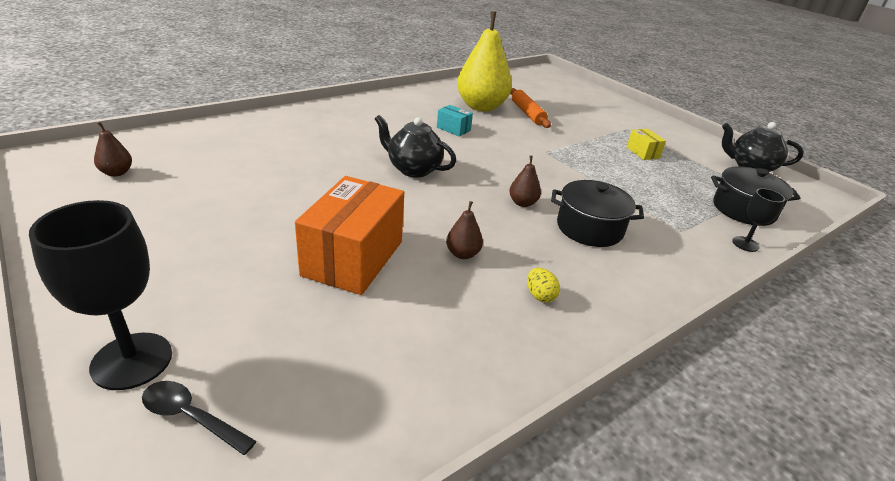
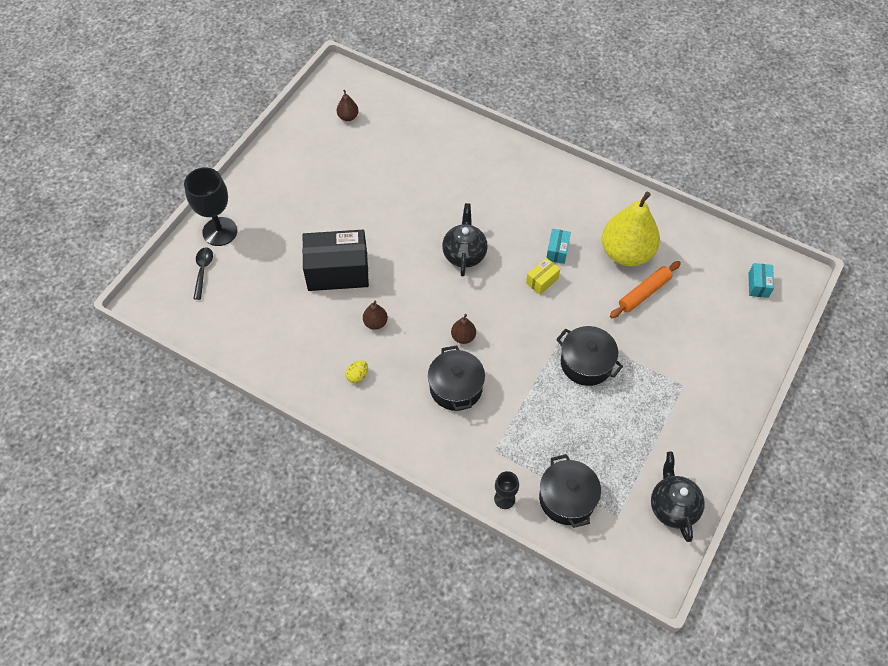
camera: 70 degrees right, 25 degrees up
(353, 258) = (337, 271): orange box -> black box
(547, 81) = (758, 285): none -> turquoise box
(589, 155) = (586, 363): none -> black pot
(642, 152) = (630, 406): yellow box -> yellow box (542, 281)

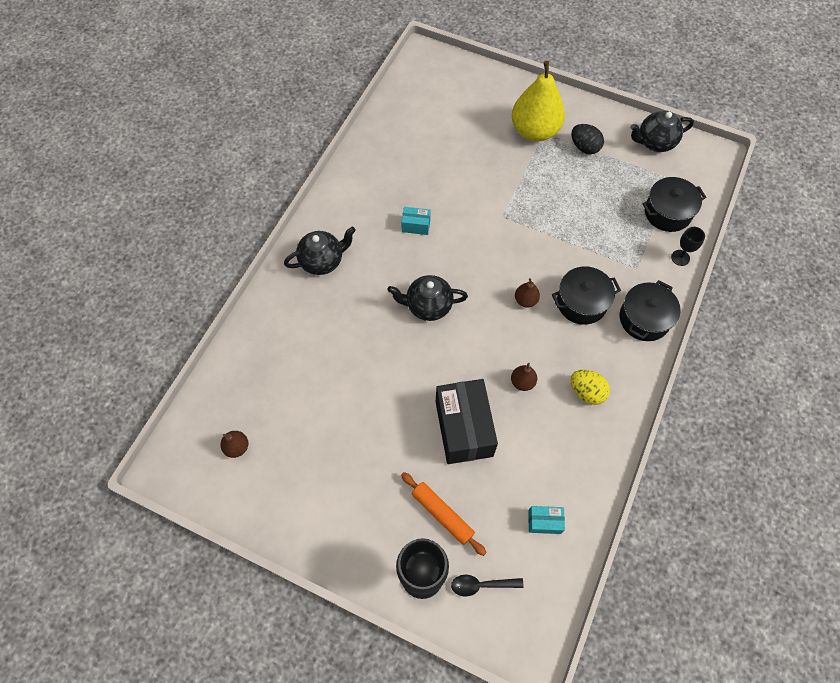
camera: 95 degrees left, 5 degrees up
(357, 376) = (586, 392): yellow egg -> yellow egg, size x1.58
(520, 175) = (322, 261): none -> black teapot
(542, 281) = (452, 237): yellow box -> none
(586, 363) = (536, 201): black pot -> black pot (644, 319)
(626, 253) = (412, 171): yellow pear -> yellow pear (534, 131)
(644, 293) = (455, 158): orange rolling pin -> orange rolling pin (442, 514)
(663, 425) = (584, 147): none -> black egg
(758, 285) = (437, 79): turquoise box -> turquoise box (544, 522)

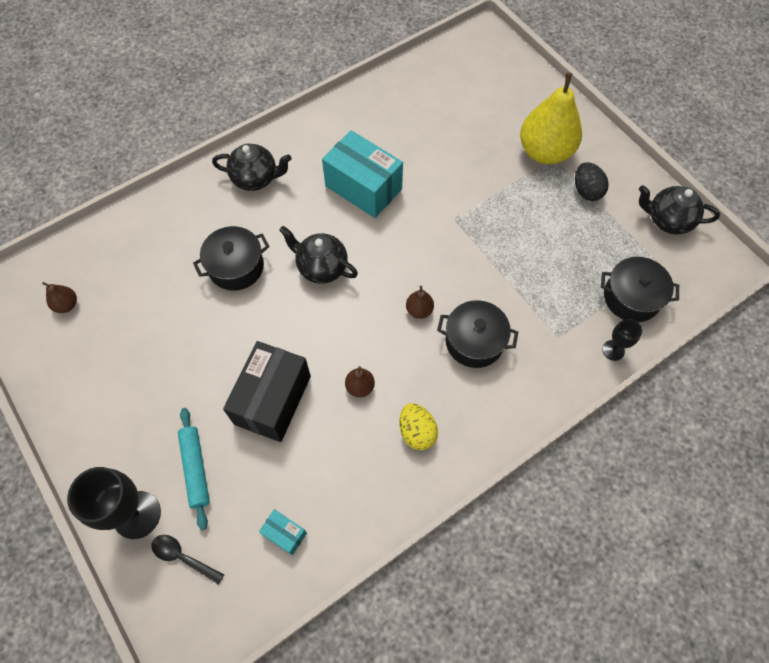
camera: 30 degrees right, 0 degrees up
(416, 226) = (363, 187): turquoise box -> turquoise box, size x2.20
(442, 514) = (195, 468): orange rolling pin -> turquoise rolling pin
(644, 319) = (529, 392): black pot -> black pot (236, 267)

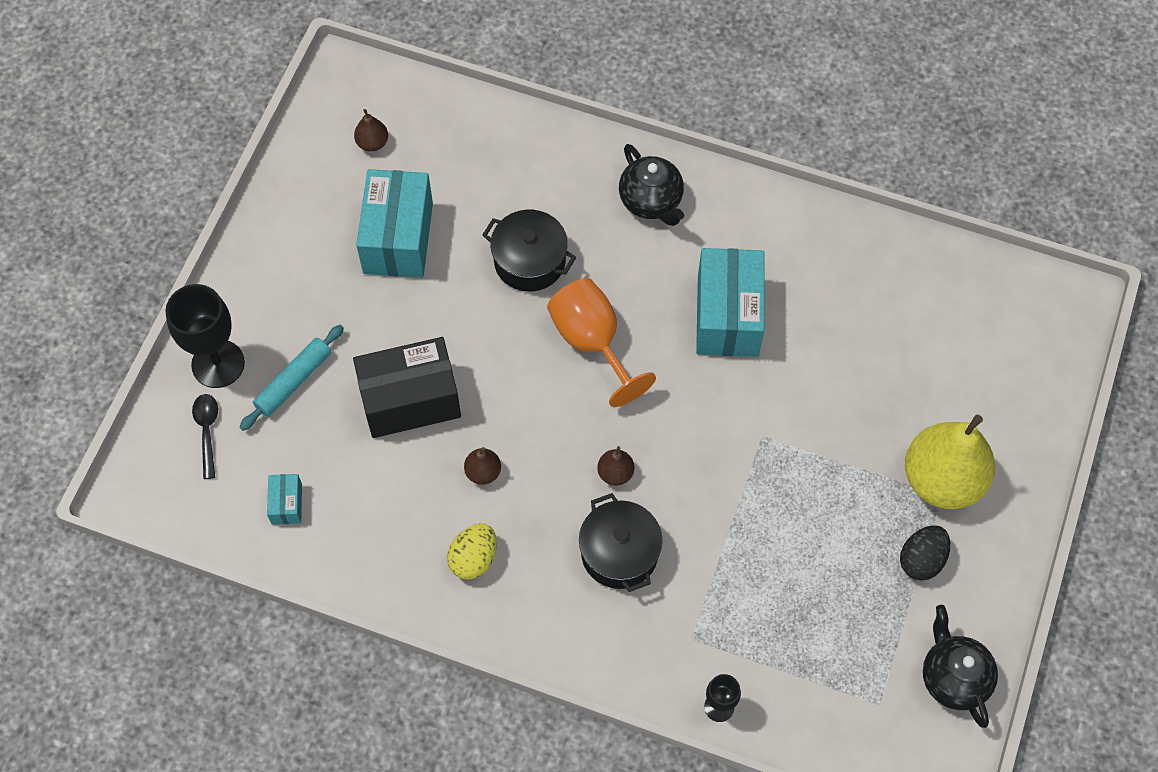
camera: 55 degrees right, 0 degrees up
(150, 333) = (398, 238): none -> turquoise box
(321, 267) = (592, 342): black teapot -> orange goblet
(631, 298) = (806, 691): black pot -> none

